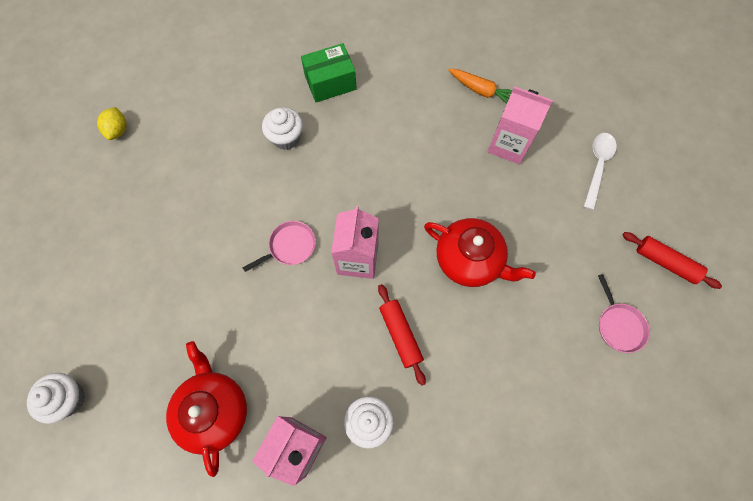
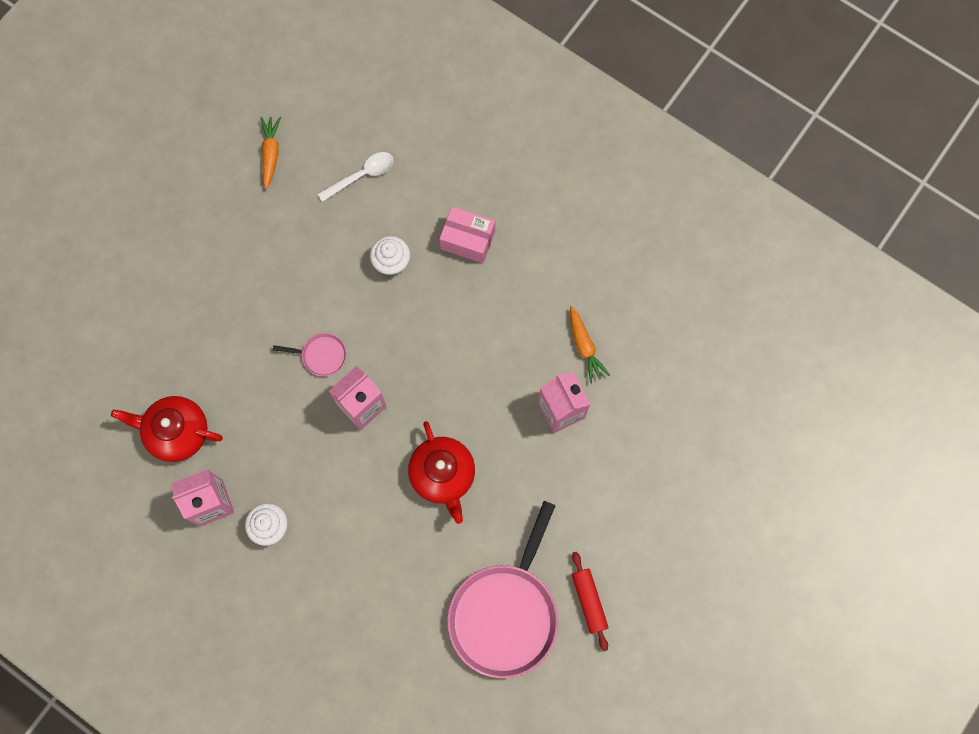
camera: 40 degrees right, 5 degrees up
(69, 399) = (91, 345): white cupcake -> none
(118, 130) = (271, 154): yellow lemon -> orange carrot
(214, 410) = (176, 432): red teapot -> red teapot turned 105 degrees counterclockwise
(330, 82) = (467, 240): green box -> pink box
(400, 335) = (343, 486): red rolling pin -> none
(597, 166) = (615, 486): white spoon -> white spoon (362, 175)
(619, 325) = (505, 613): pink pan -> pink pan, size x2.33

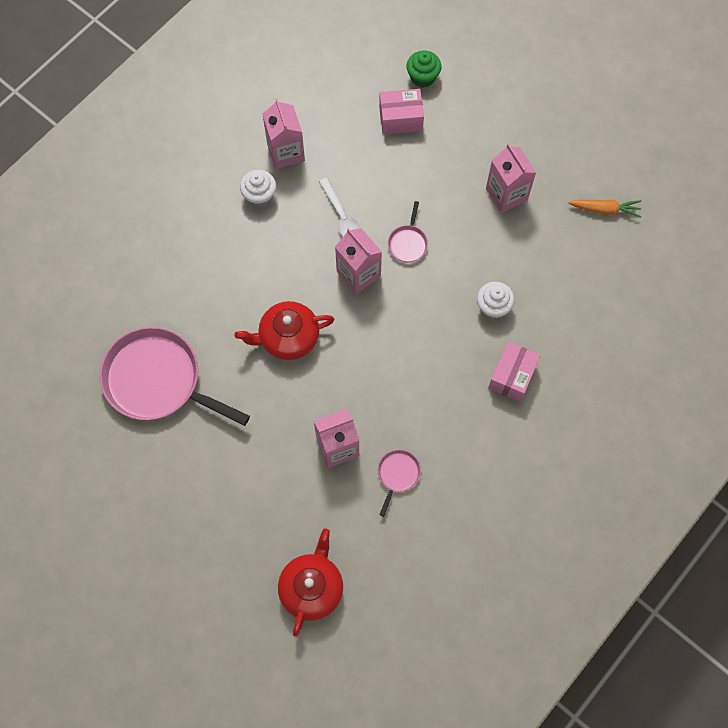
camera: 95 degrees right, 5 degrees down
(107, 354) = (422, 77): none -> green cupcake
(163, 375) = (400, 119): none -> pink box
(176, 432) = (349, 128): red teapot -> red teapot (312, 587)
(256, 255) = (506, 194): none -> pink carton
(362, 175) = (581, 286): white spoon -> white spoon (342, 216)
(584, 347) = (397, 475): orange carrot -> pink pan
(589, 601) = (157, 453): red rolling pin -> none

